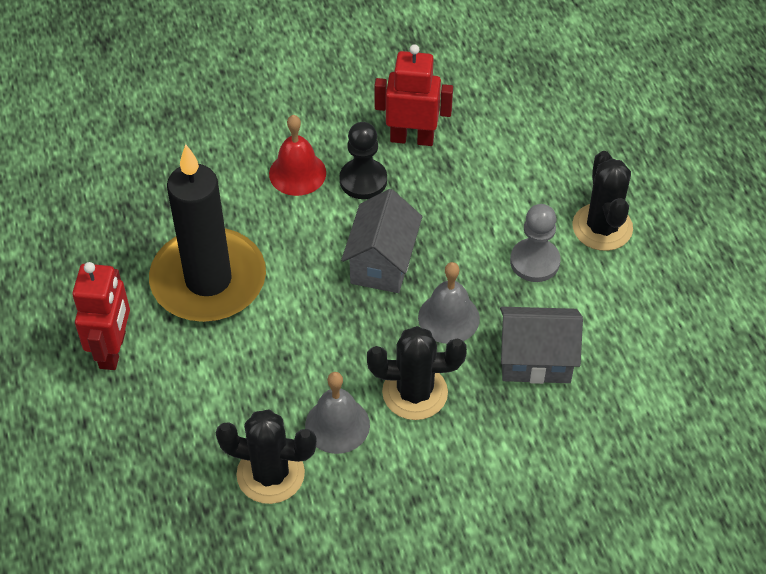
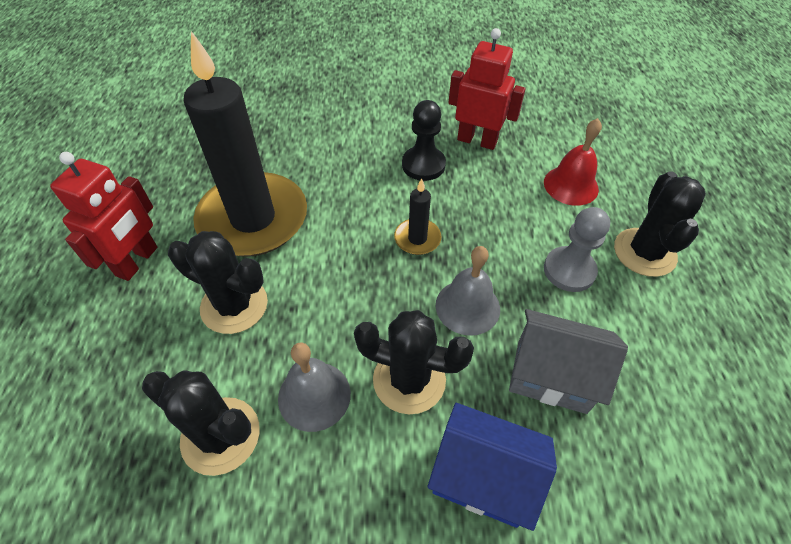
camera: 15 degrees right, 0 degrees up
(230, 368) = (234, 305): none -> black cactus
(297, 173) = (368, 148): red bell -> red bell (571, 185)
(382, 263) = (417, 238): grey house -> black candle
(496, 450) = (483, 477): none -> blue house

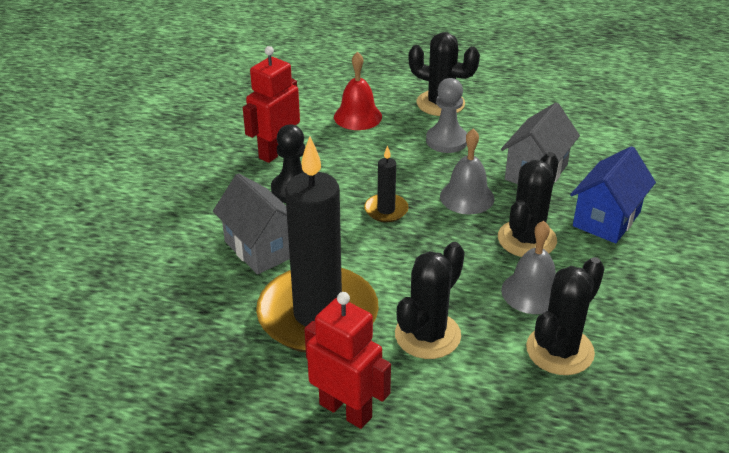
camera: 75 degrees left, 15 degrees down
(333, 163) = (261, 248): none -> grey house

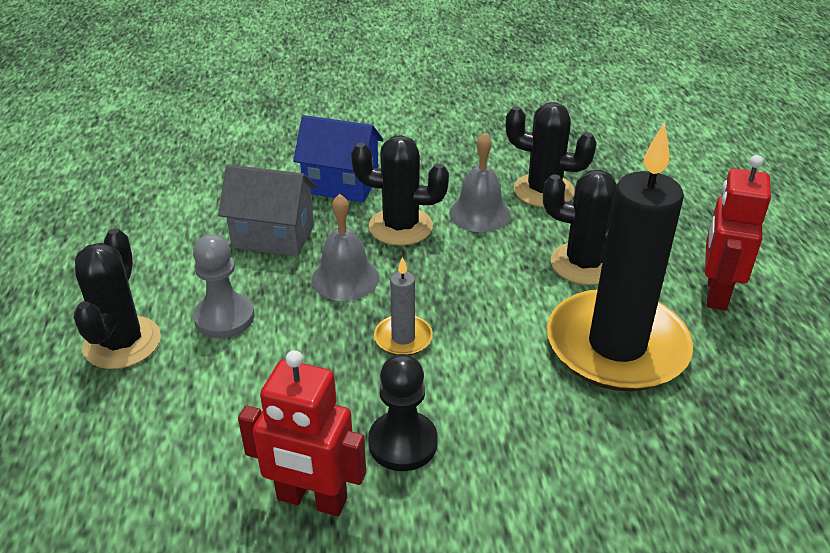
camera: 110 degrees left, 0 degrees up
(261, 248) = (544, 434): grey house -> none
(357, 116) = (178, 426): red bell -> none
(386, 210) = (403, 338): black candle -> grey candle

